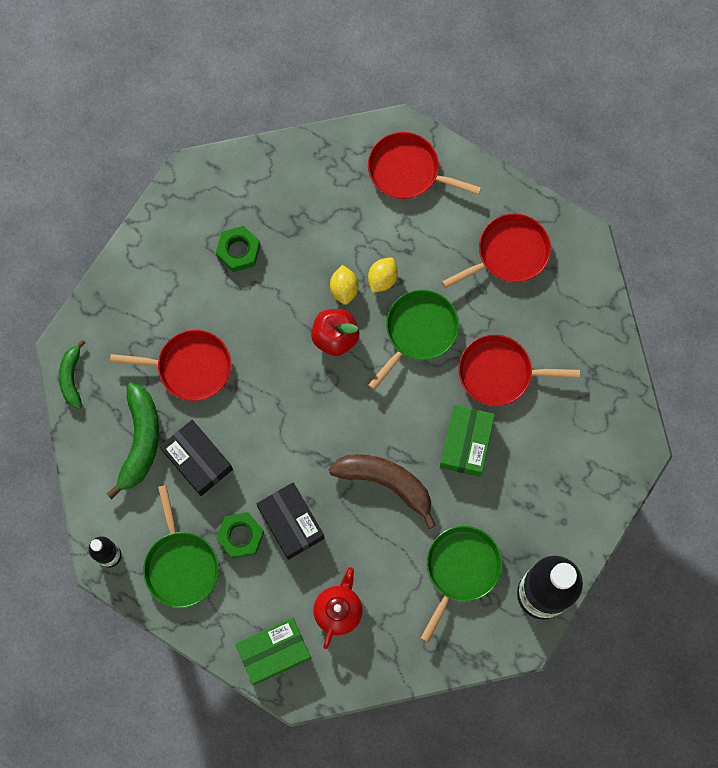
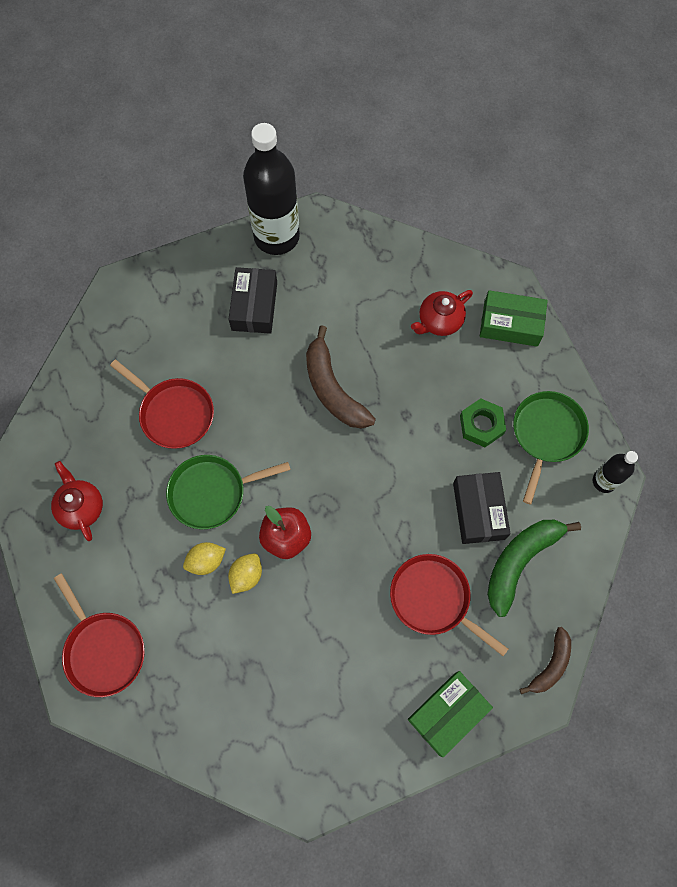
camera: 145 degrees left, 5 degrees down
(72, 378) = (550, 664): green banana -> brown banana
(238, 251) = (315, 682): green nut -> none
(291, 523) = (432, 409): black box -> black box (254, 306)
(461, 569) = (323, 290): green pan -> none
(466, 443) = (245, 377): green box -> green box (447, 713)
(509, 253) = (81, 507): red pan -> red teapot

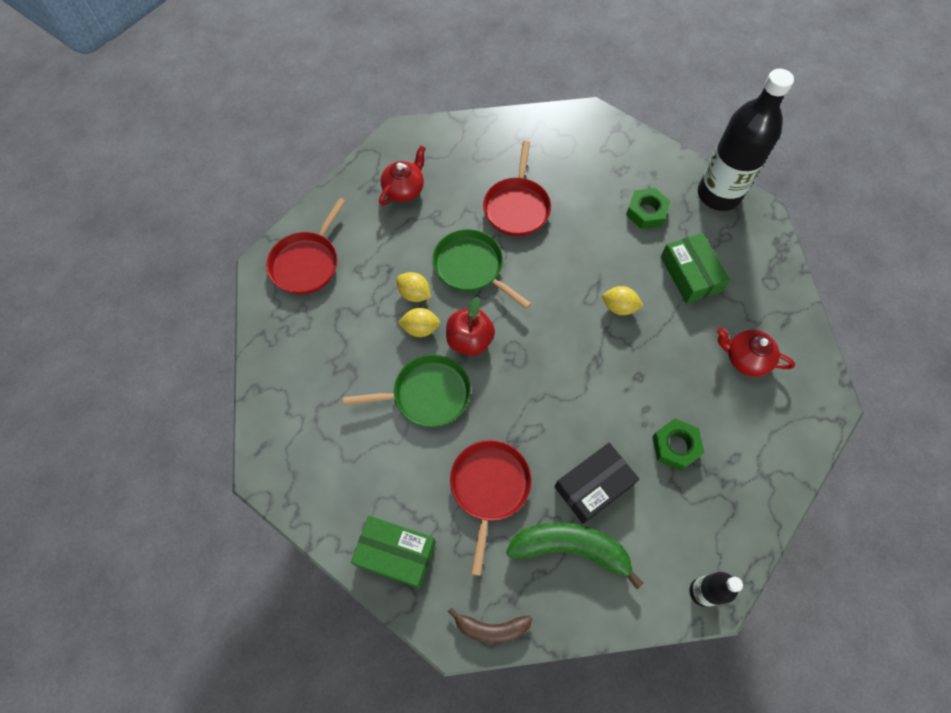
camera: 60 degrees right, 5 degrees down
(254, 306) = (646, 212): black box -> green nut
(333, 389) = (619, 307): brown banana -> yellow lemon
(510, 324) = (793, 421): green box -> green box (690, 274)
(546, 434) = (710, 511): green pan -> green pan (427, 394)

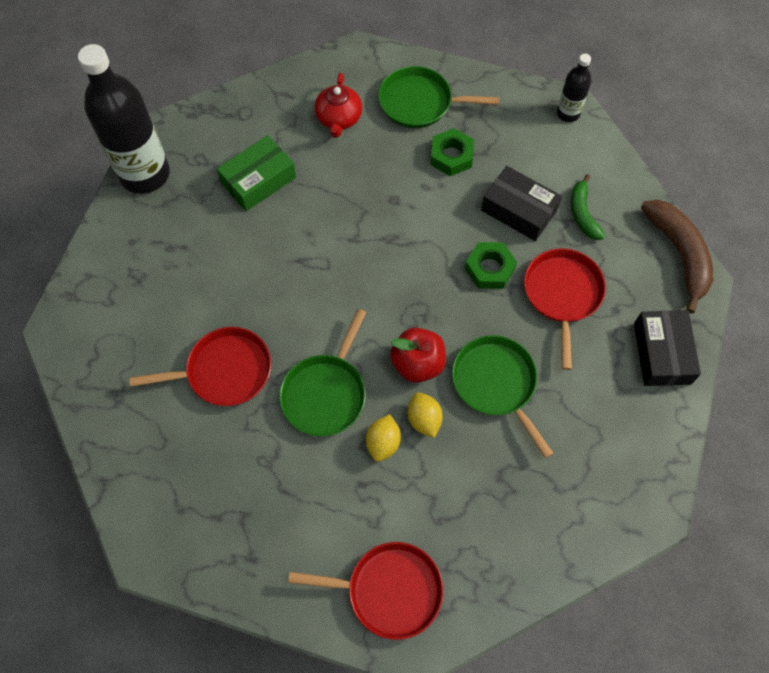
camera: 110 degrees left, 0 degrees up
(395, 553) = (662, 353): green box -> black box
(404, 189) = (238, 514): red teapot -> none
(489, 487) = (562, 294): red pan -> red pan turned 105 degrees clockwise
(491, 628) = (679, 254): brown banana -> brown banana, size x1.67
(570, 549) = (583, 213): green banana -> green banana, size x0.60
(619, 307) = (322, 234): yellow lemon -> none
(646, 212) = (190, 237): green nut -> green nut (489, 269)
(750, 440) = (419, 103): none -> green pan

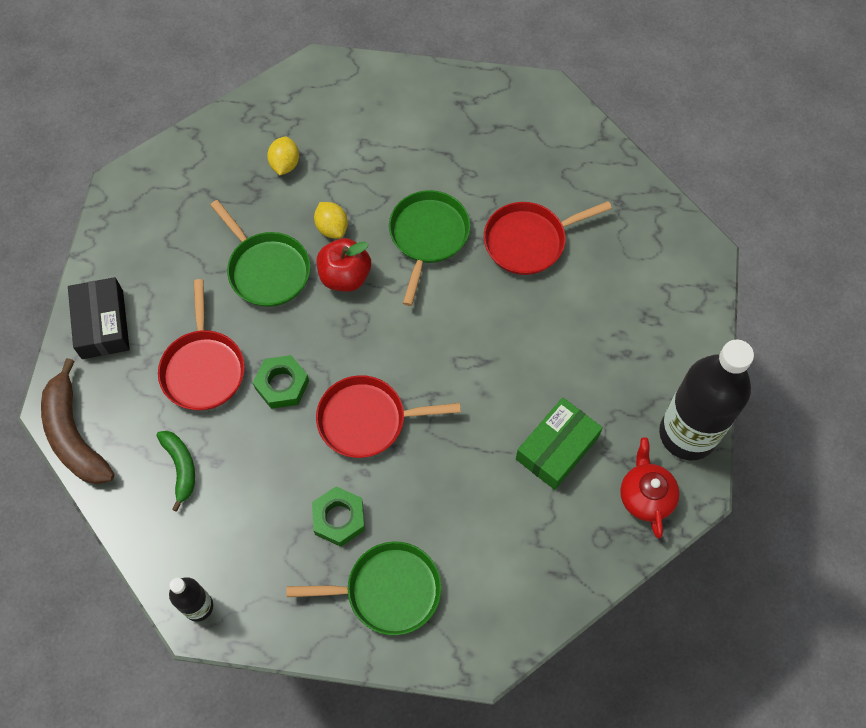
camera: 170 degrees right, 0 degrees up
(339, 119) = (484, 548): red teapot -> red teapot (645, 496)
(383, 443) = (366, 203): yellow lemon -> yellow lemon (285, 164)
(389, 590) = (342, 98): red pan -> red pan (366, 420)
(519, 210) = (254, 460): black box -> none

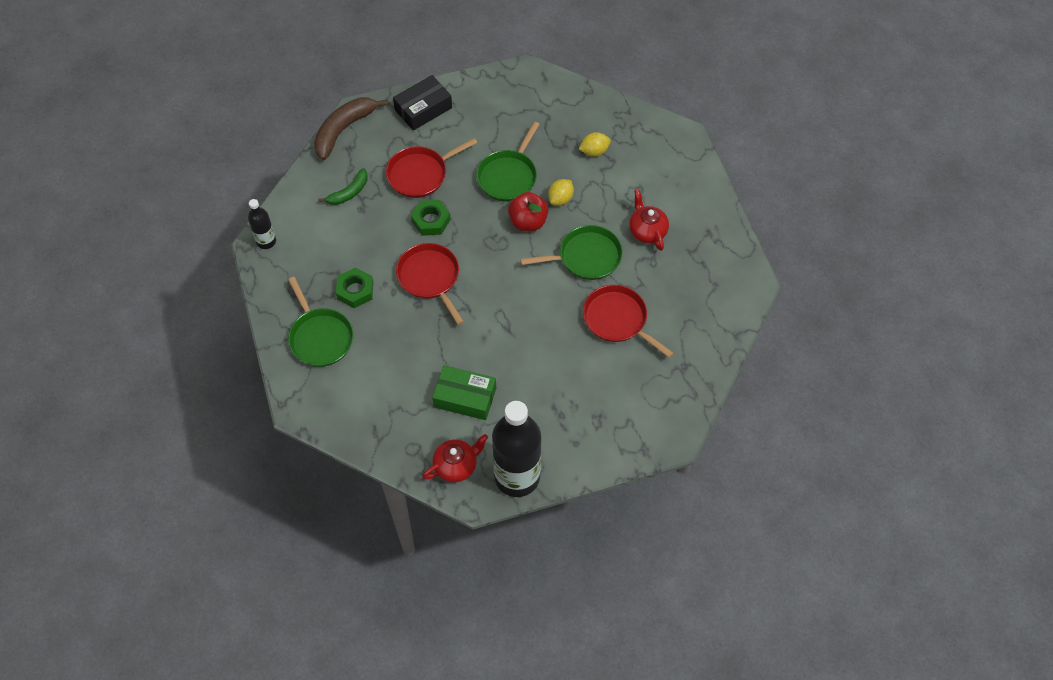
camera: 65 degrees right, 5 degrees down
(426, 160) = (647, 231): none -> red teapot

